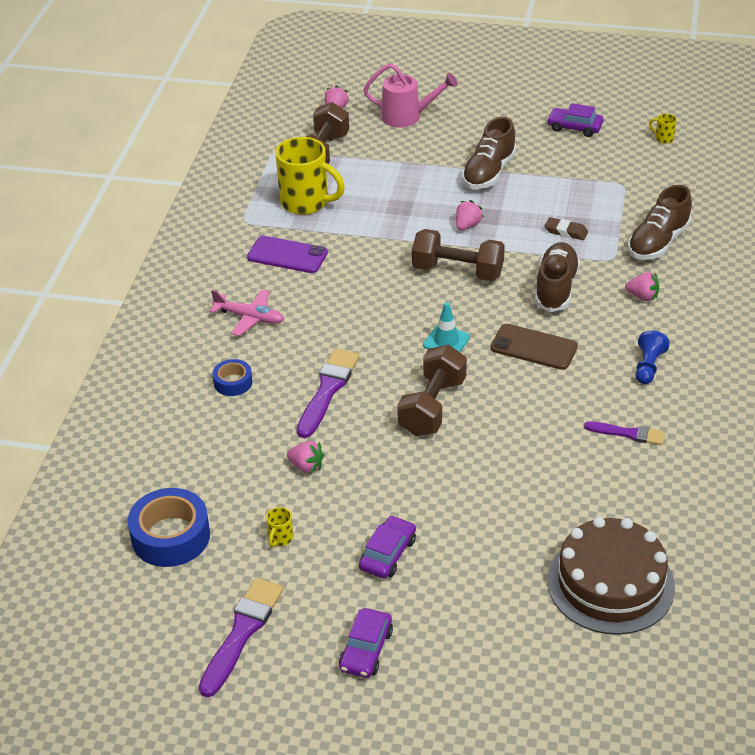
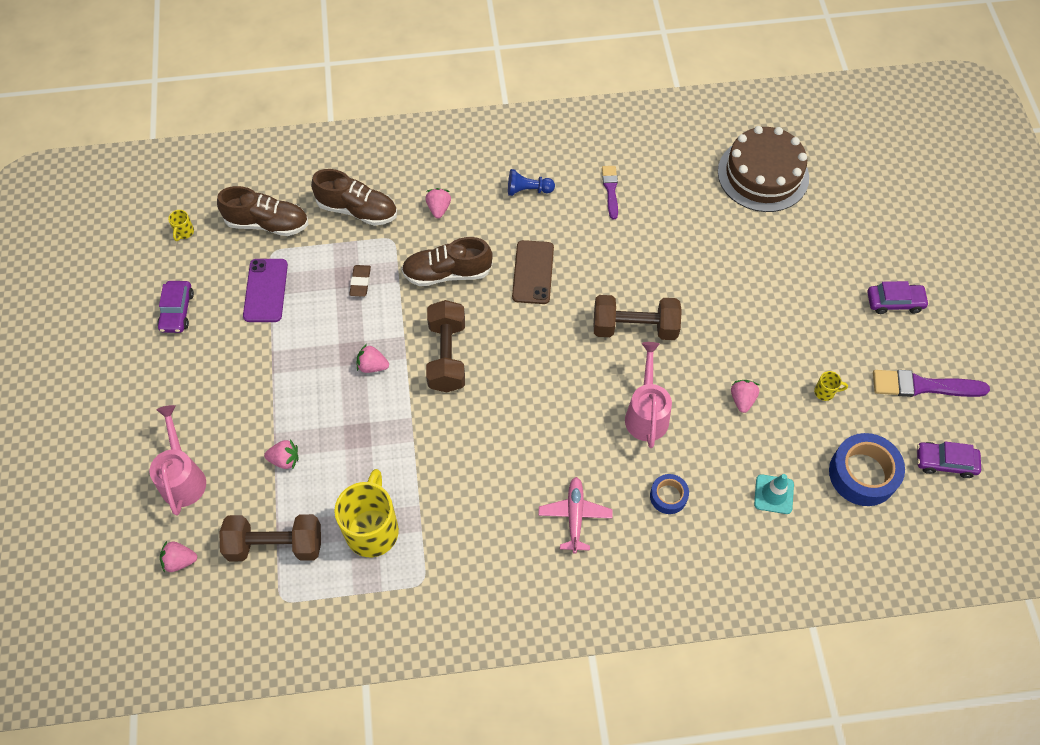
camera: 110 degrees left, 20 degrees up
(287, 255) = (468, 516): purple phone -> purple phone (266, 290)
(328, 390) = (646, 413): purple brush -> pink watering can
(388, 554) = (803, 314): purple car -> purple car (945, 462)
(396, 167) = (285, 459): none -> pink strawberry
(446, 341) = (548, 339): turquoise traffic cone -> turquoise traffic cone (773, 494)
(488, 172) = (277, 369): brown shoe -> brown shoe (267, 223)

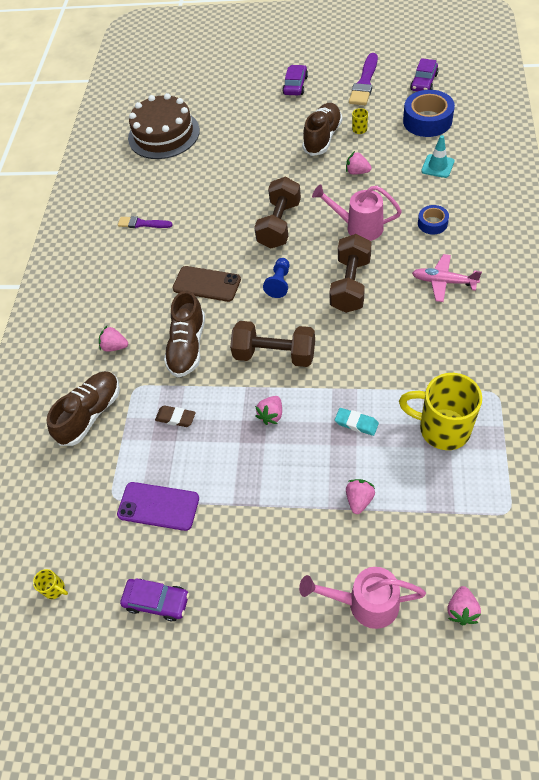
camera: 70 degrees left, 5 degrees down
(267, 223) = (75, 499): brown shoe -> brown shoe (322, 138)
(275, 545) = (451, 514): brown dumbbell -> brown dumbbell (350, 285)
(370, 446) = (356, 423): none -> turquoise eraser
(528, 190) = (120, 278): blue pawn -> blue pawn (279, 283)

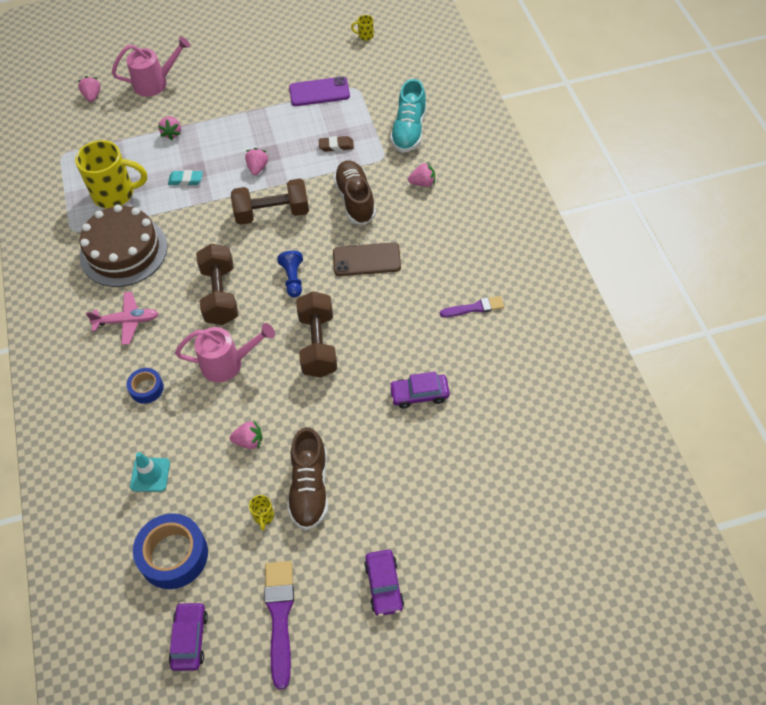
camera: 155 degrees right, 0 degrees up
(90, 414) = (409, 130): brown shoe -> turquoise shoe
(157, 601) = (293, 48): purple car -> purple car (419, 394)
(164, 134) = (529, 443): brown cake -> brown cake (123, 251)

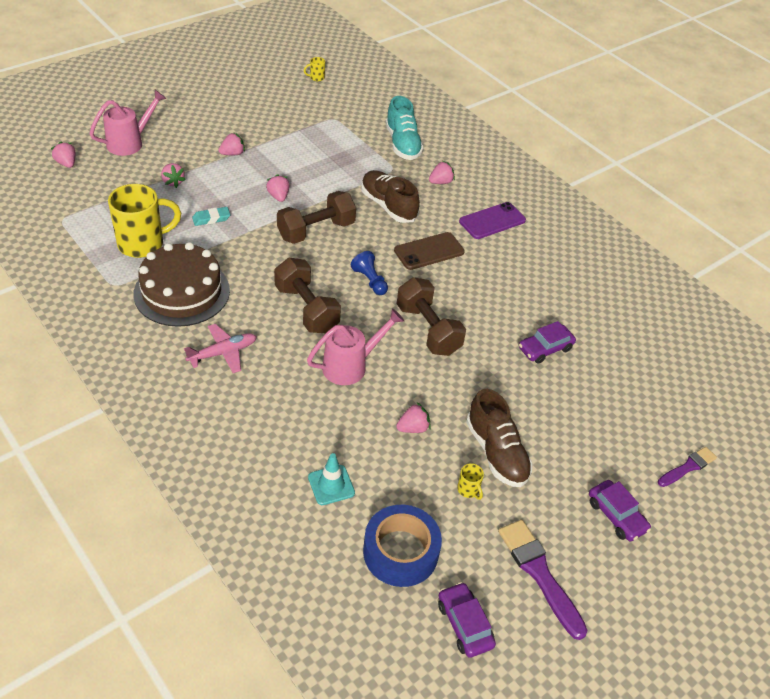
camera: 30 degrees left, 10 degrees down
(146, 388) = (280, 408): blue tape -> none
(240, 112) = (232, 153): none -> pink strawberry
(319, 92) = (300, 127): purple phone -> purple phone (492, 221)
(336, 146) = (343, 166): brown eraser -> none
(475, 308) = (548, 269): purple brush -> purple brush (688, 467)

